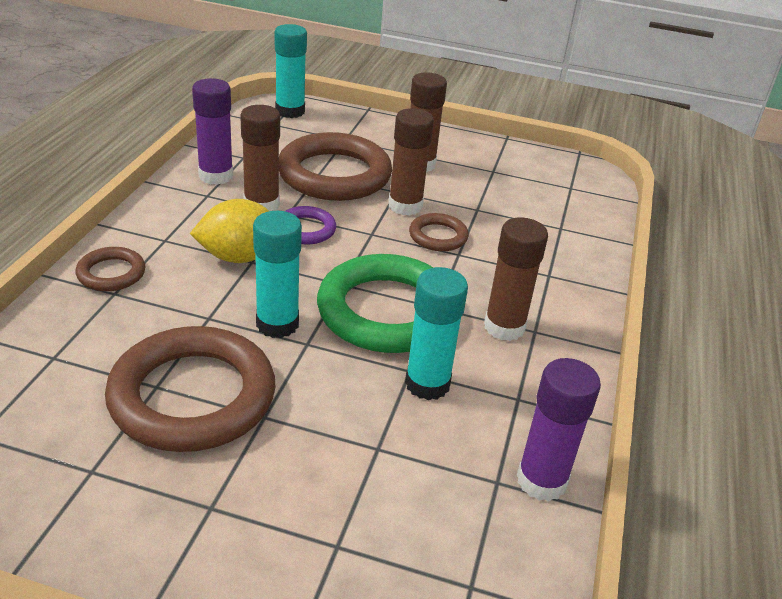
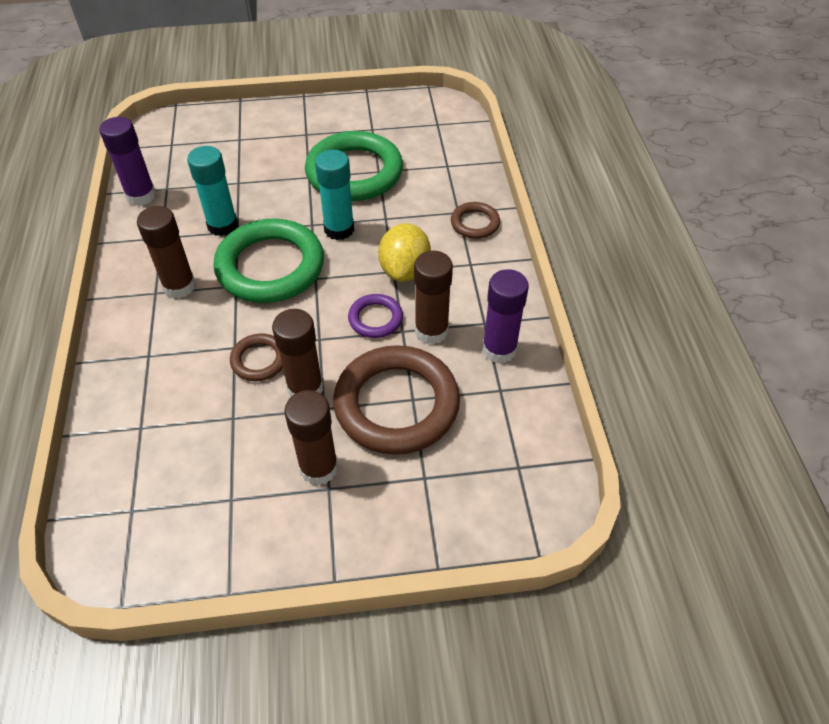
camera: 160 degrees right, 15 degrees up
(192, 396) = (354, 172): brown ring -> green ring
(239, 257) = (405, 270): yellow lemon -> yellow lemon turned 45 degrees counterclockwise
(290, 111) = (523, 505): turquoise glue stick -> none

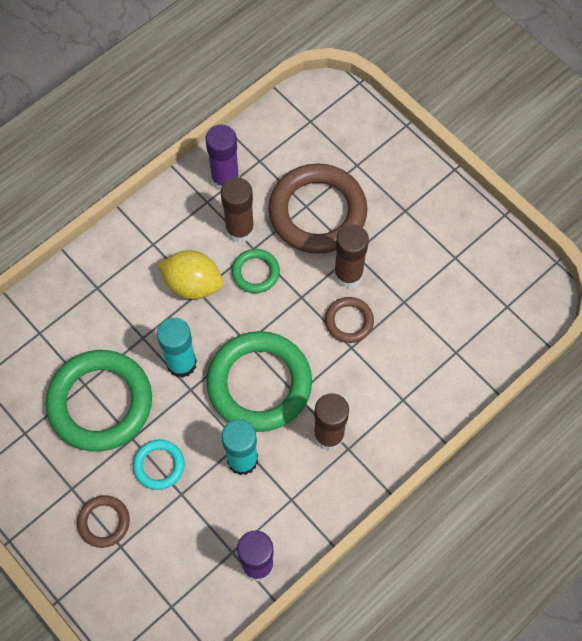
camera: 125 degrees left, 15 degrees up
(272, 180) = (159, 465): none -> turquoise ring
(319, 468) = (397, 225): brown glue stick -> none
(375, 319) = (255, 272): purple ring -> green ring
(405, 270) = (193, 284): yellow lemon -> yellow lemon turned 45 degrees clockwise
(475, 223) = (103, 267): brown ring -> brown ring (104, 522)

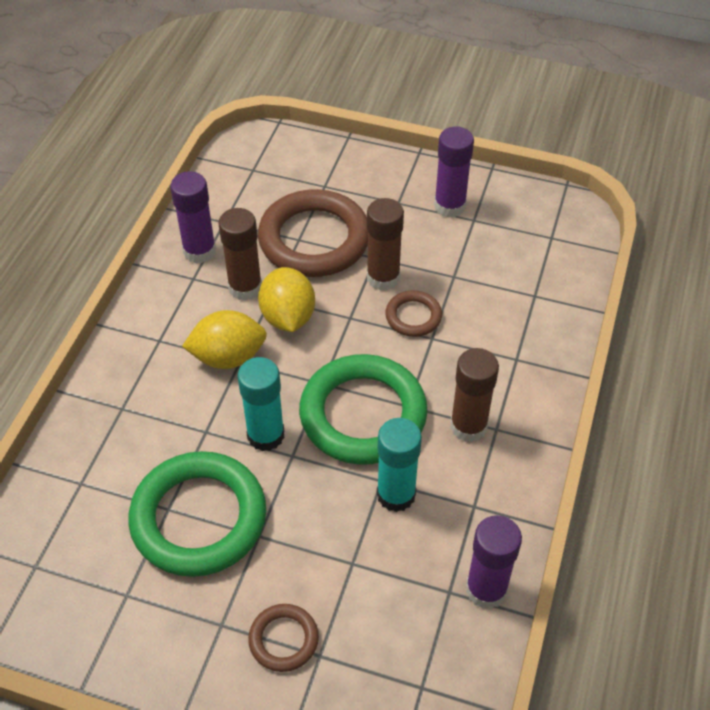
camera: 30 degrees left, 15 degrees down
(159, 465) = (308, 547): turquoise ring -> none
(255, 272) = (288, 317): green ring -> yellow lemon
(444, 234) = (449, 206): none -> purple glue stick

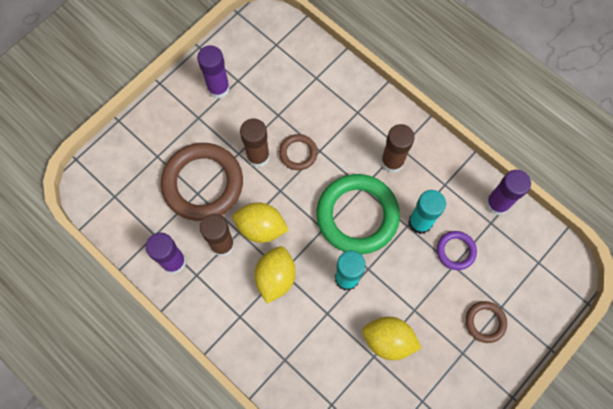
camera: 65 degrees left, 20 degrees up
(199, 518) = (388, 340): green ring -> yellow lemon
(377, 558) = (455, 251): none -> purple ring

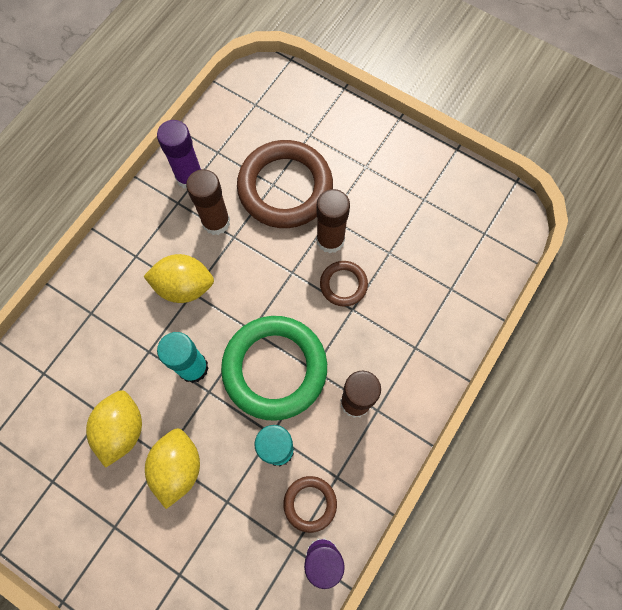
camera: 80 degrees right, 0 degrees up
(218, 88) = (408, 180): purple glue stick -> none
(261, 228) = (242, 259): yellow lemon -> yellow lemon (178, 467)
(455, 251) = (246, 503): purple ring -> none
(485, 322) = (156, 554): brown ring -> brown ring (310, 503)

